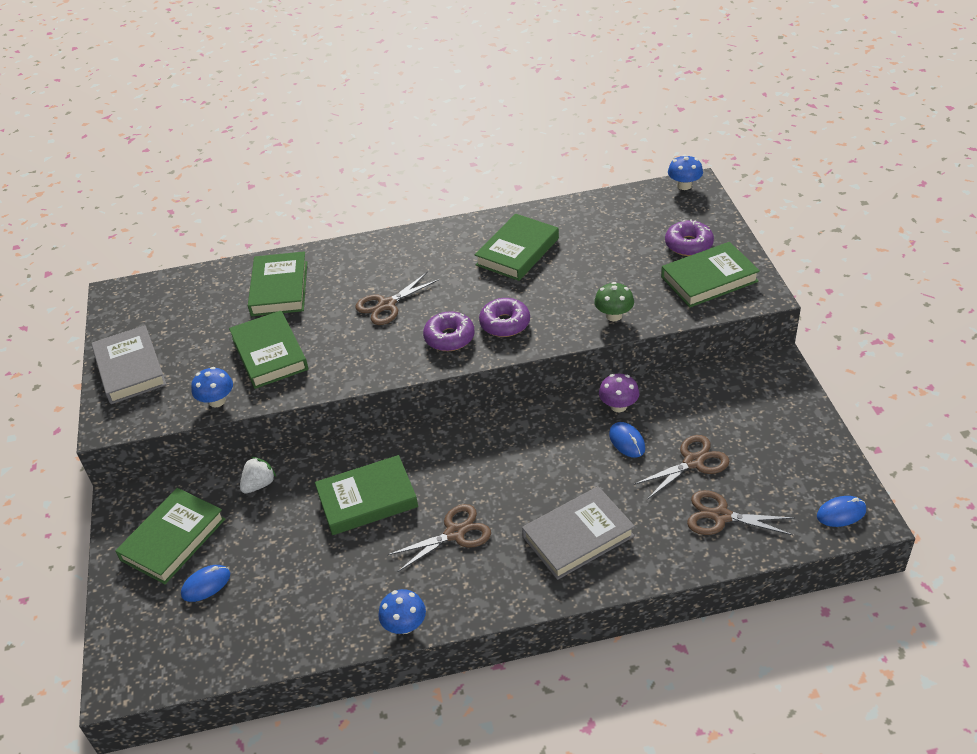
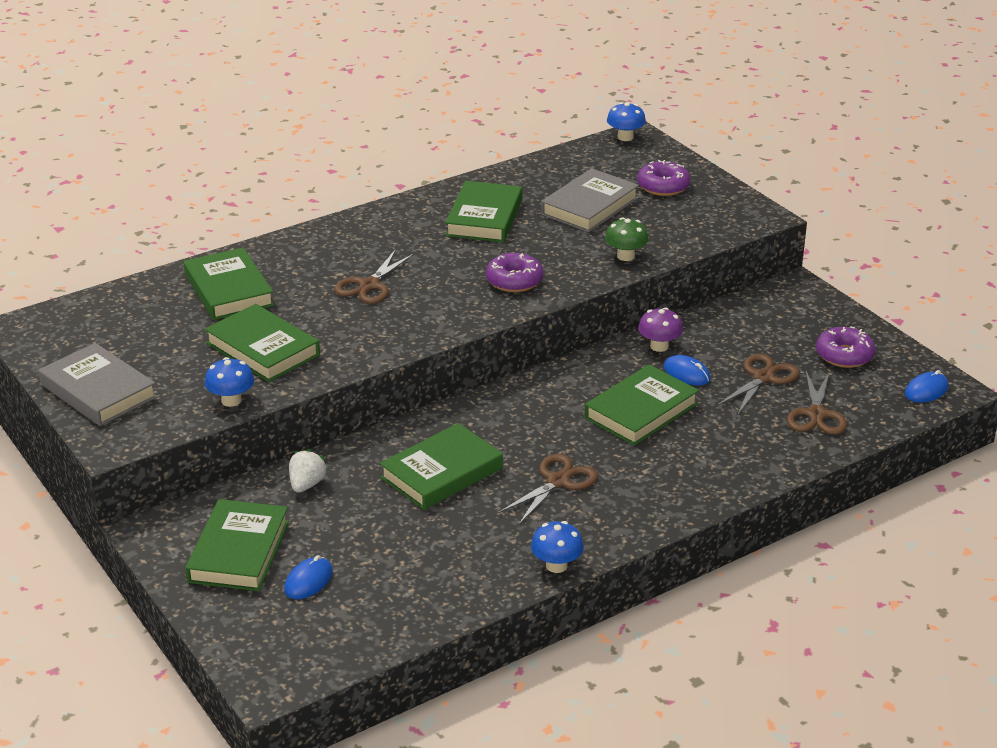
camera: 25 degrees left, 10 degrees down
(449, 338) = (461, 302): purple donut -> purple donut (844, 355)
(578, 537) = (687, 458): grey book -> grey book (589, 206)
(709, 279) = (703, 212): green book -> green book (641, 411)
(720, 516) = (816, 415): brown scissors -> brown scissors turned 75 degrees counterclockwise

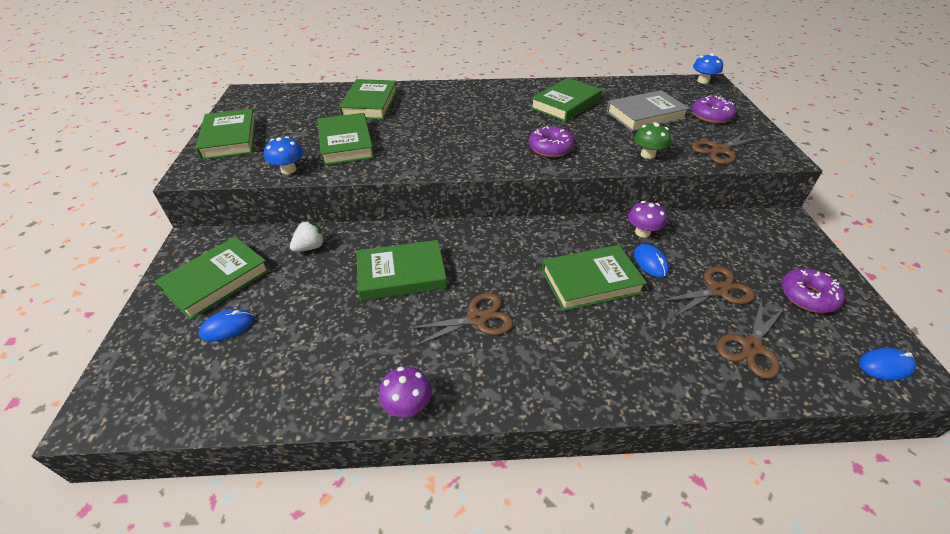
camera: 30 degrees right, 10 degrees up
(98, 391) = (230, 139): grey book -> green book
(369, 285) = (452, 124): brown scissors -> brown scissors (720, 150)
(556, 565) = (407, 405): blue mushroom -> purple mushroom

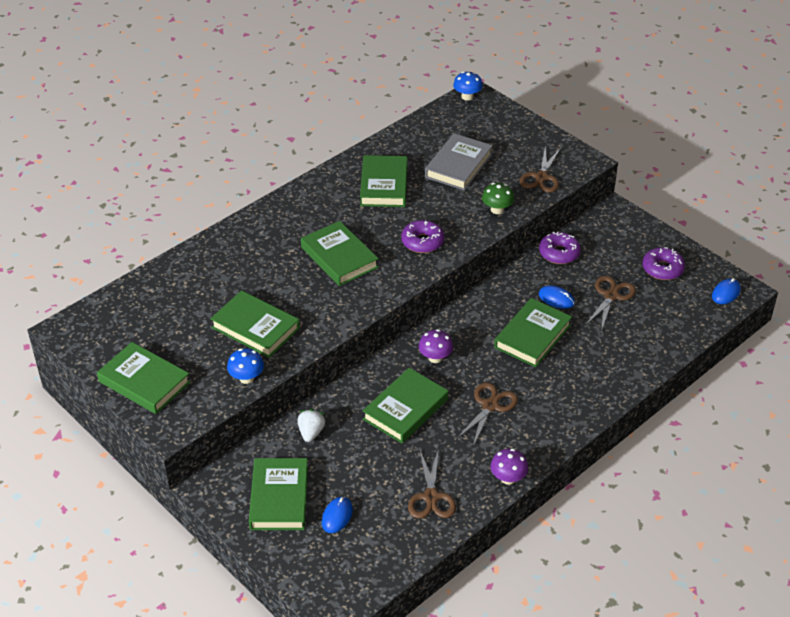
camera: 40 degrees left, 0 degrees up
(370, 104) = (213, 276): green book -> green book (339, 257)
(642, 232) = (531, 277): purple mushroom -> purple mushroom (435, 357)
(711, 116) = (507, 141): purple donut -> purple donut (559, 253)
(751, 347) = (655, 324): brown scissors -> brown scissors (431, 497)

